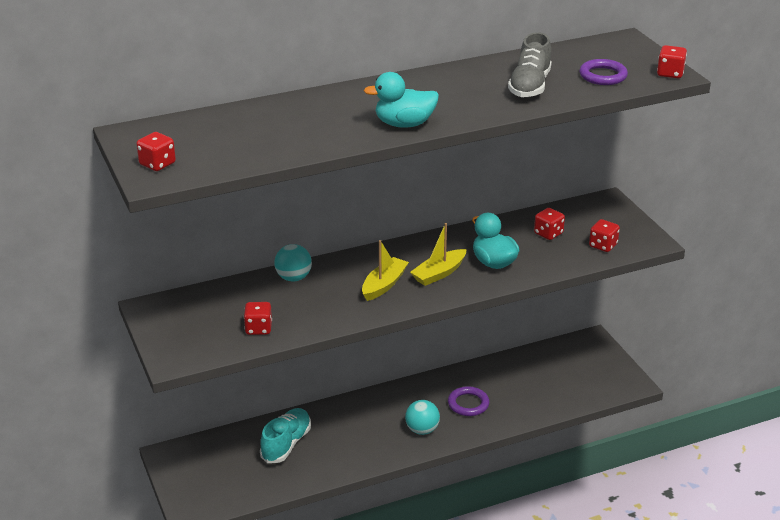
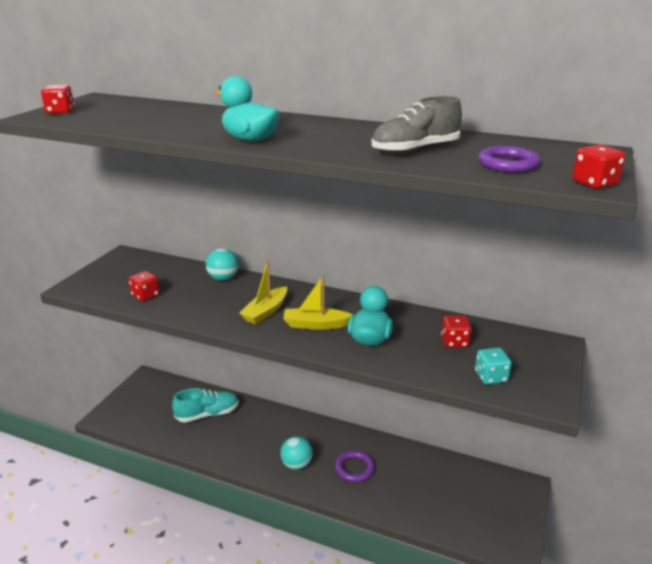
camera: 45 degrees right, 5 degrees down
(384, 285) = (265, 311): yellow boat -> yellow boat turned 135 degrees clockwise
(603, 245) = (491, 377): red dice -> turquoise dice

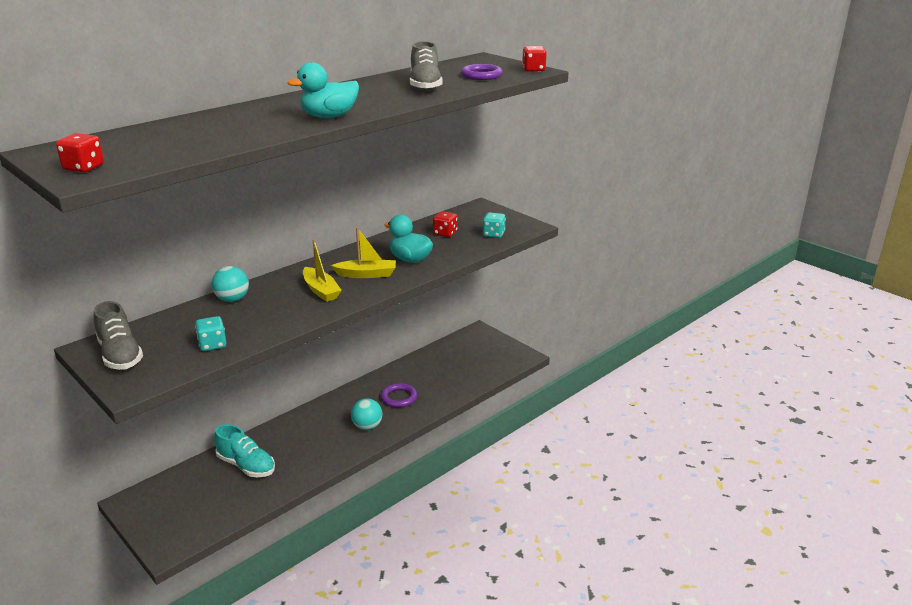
camera: 65 degrees left, 0 degrees up
(117, 268) = (120, 355): none -> grey shoe
(145, 296) = (212, 345): red dice -> turquoise dice
(207, 414) = (246, 465): turquoise shoe -> turquoise shoe turned 120 degrees clockwise
(315, 324) = (366, 274): yellow boat -> yellow boat turned 120 degrees counterclockwise

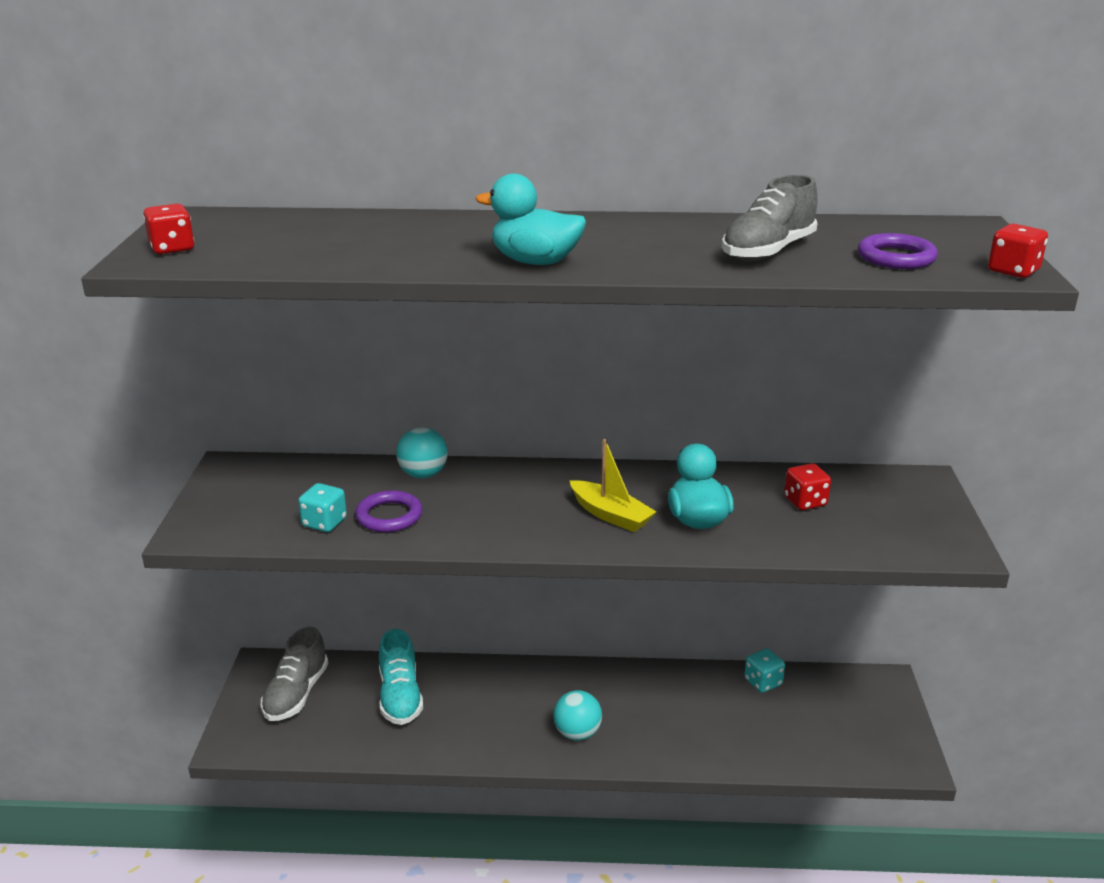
camera: 45 degrees right, 0 degrees up
(120, 355) = (238, 488): grey shoe -> grey shoe (296, 694)
(321, 290) = (526, 511): yellow boat -> none
(399, 398) = (660, 717): purple ring -> purple ring (389, 516)
(493, 234) = (877, 536): turquoise dice -> turquoise dice (763, 682)

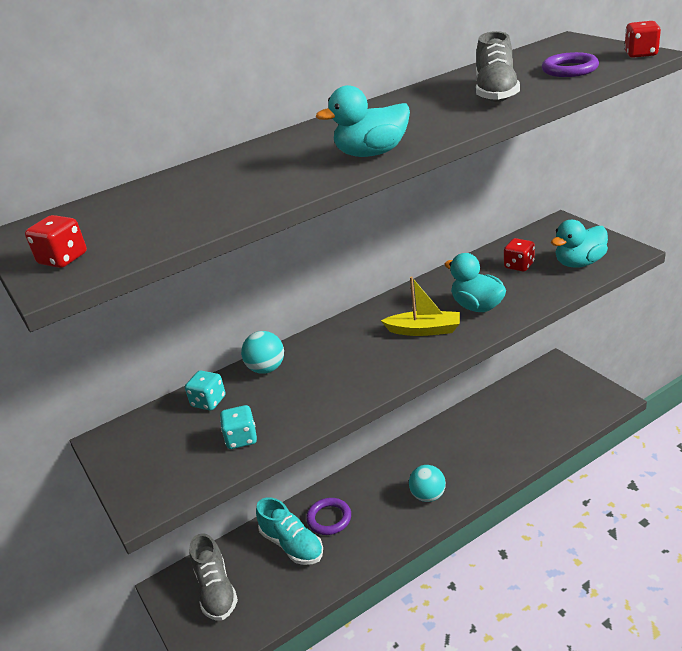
camera: 30 degrees left, 5 degrees up
(389, 516) = (282, 408): purple ring -> purple ring (329, 518)
(763, 682) = (495, 401): turquoise dice -> turquoise dice (208, 401)
(879, 533) = (579, 263): none -> turquoise duck

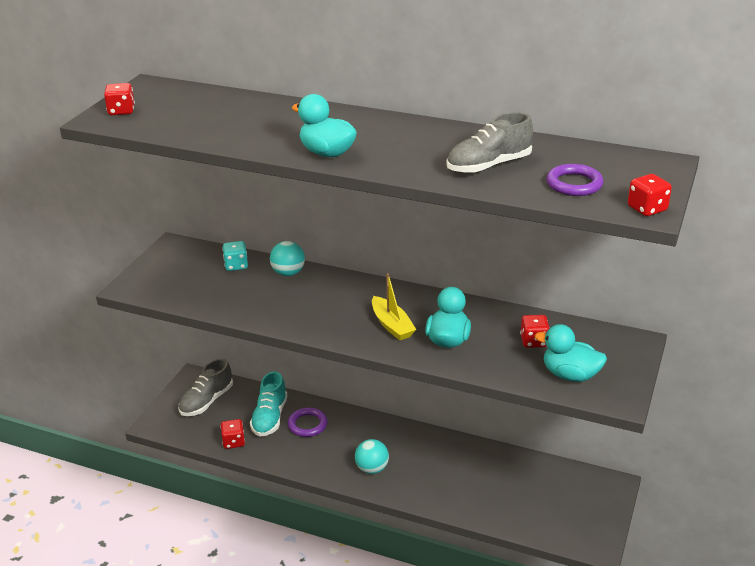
camera: 50 degrees right, 0 degrees up
(241, 439) = (209, 296): turquoise dice -> none
(300, 590) = (233, 442): none -> red dice

